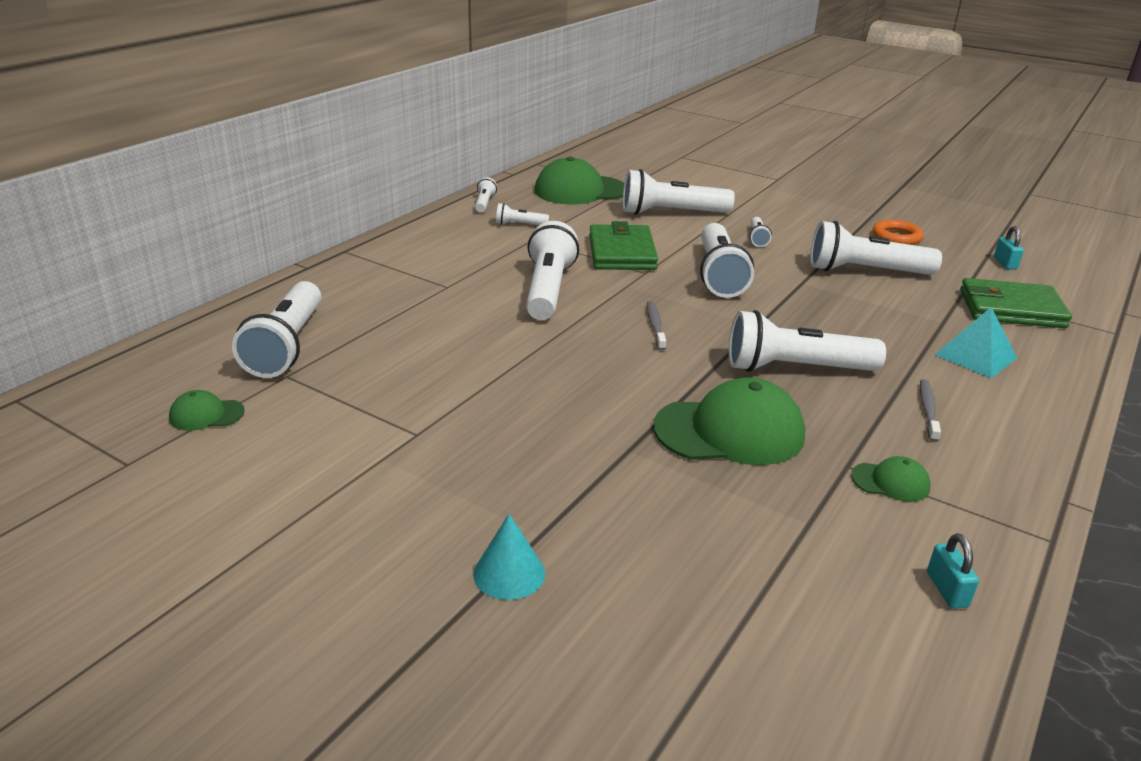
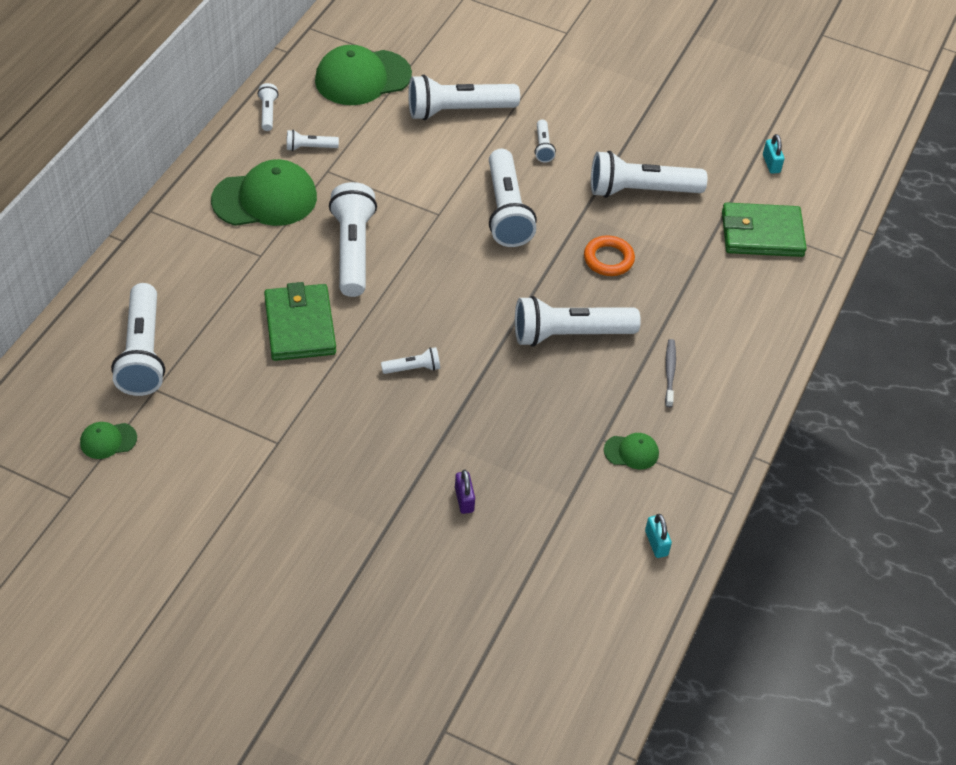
camera: 10 degrees left, 20 degrees up
(509, 573) = (370, 563): turquoise cone -> none
(601, 382) = (413, 368): none -> white flashlight
(622, 253) = (414, 185): green wallet -> green wallet (300, 326)
(655, 326) = (452, 291): grey toothbrush -> none
(656, 512) = (464, 499): none -> purple padlock
(729, 431) = (516, 413): green cap -> green cap (265, 198)
(896, 237) = (676, 130): orange ring -> orange ring (608, 259)
(975, 356) = (719, 302): turquoise pyramid -> none

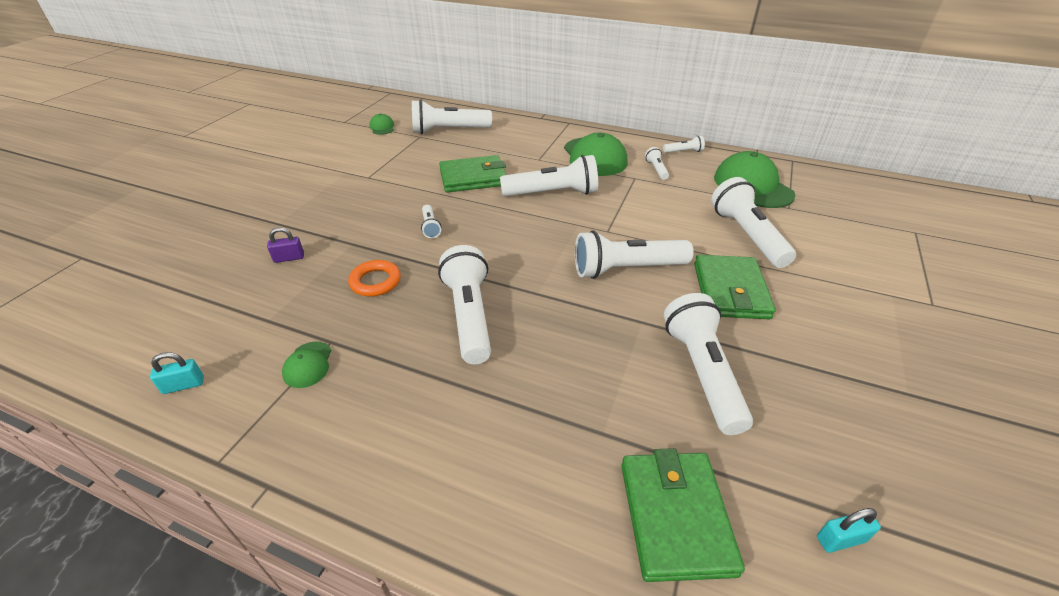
camera: 90 degrees right, 10 degrees down
(543, 147) = (730, 290): white flashlight -> green wallet
(608, 259) = (580, 344): orange ring -> orange ring (375, 282)
(669, 372) = (413, 399): grey toothbrush -> none

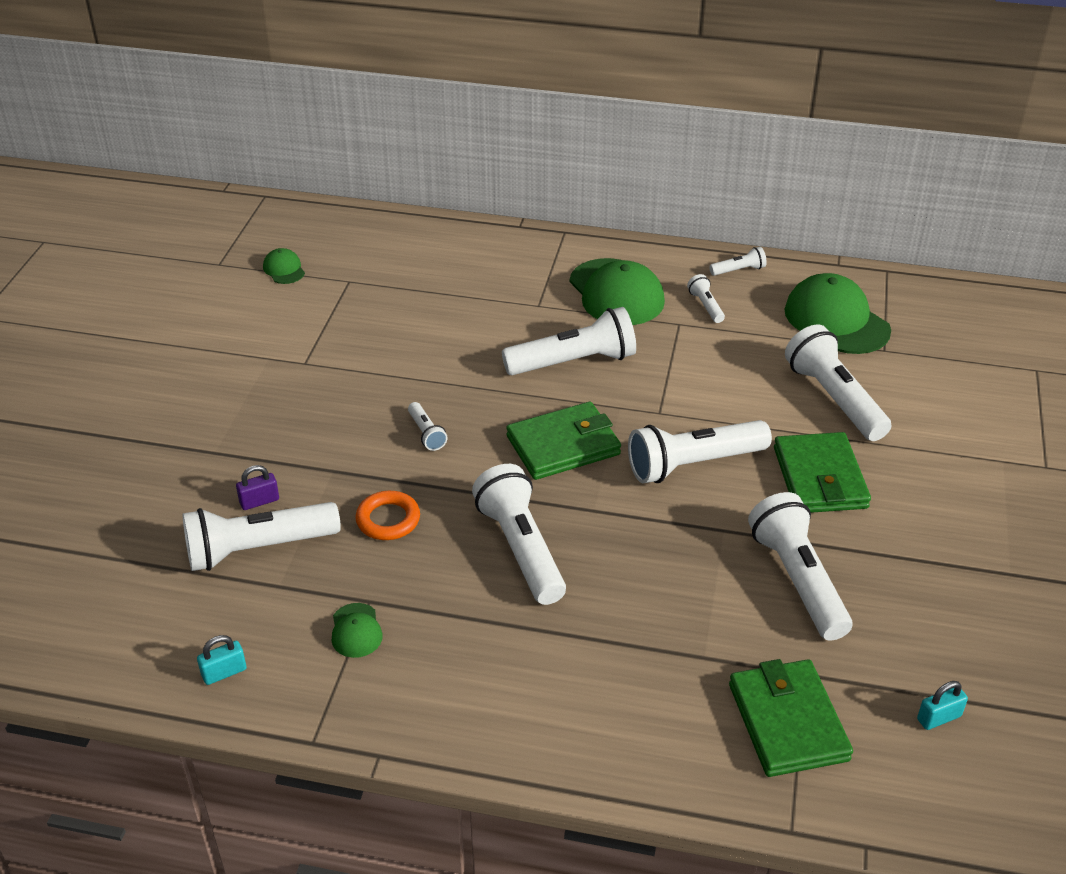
camera: 10 degrees left, 0 degrees up
(449, 130) = (389, 265): white flashlight -> white flashlight (258, 549)
(473, 178) = (456, 348): green wallet -> green wallet (563, 445)

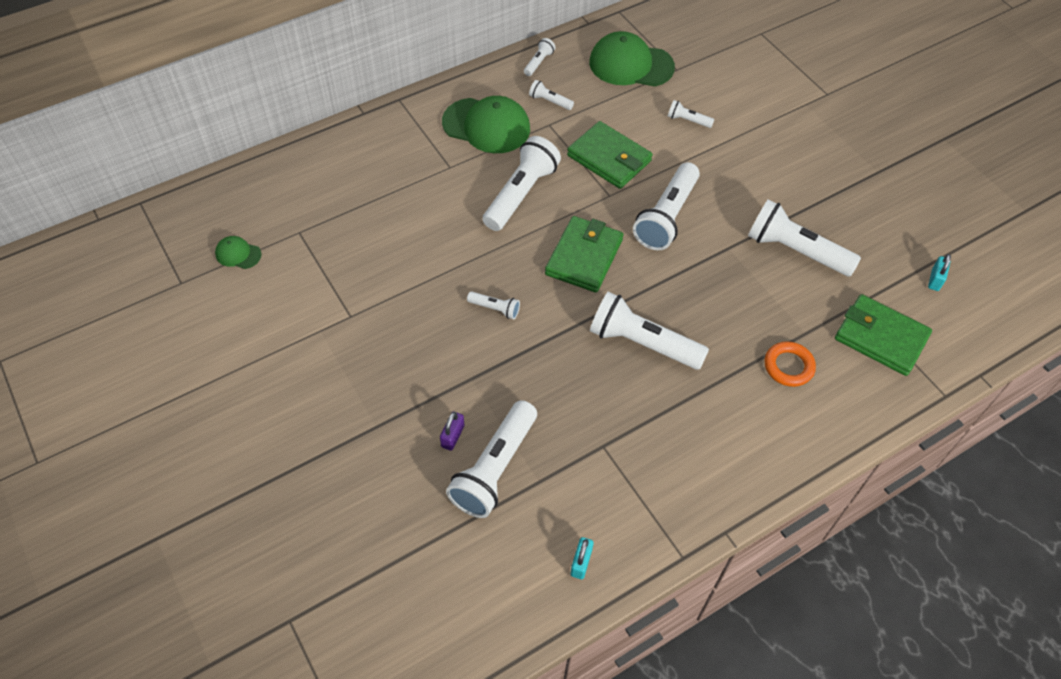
camera: 45 degrees left, 15 degrees up
(356, 631) = (619, 470): green cap -> none
(388, 520) = (547, 385): orange ring -> orange ring (788, 366)
(819, 478) = (736, 178): green wallet -> green wallet (609, 158)
(834, 399) = (688, 120): white flashlight -> white flashlight, size x0.46

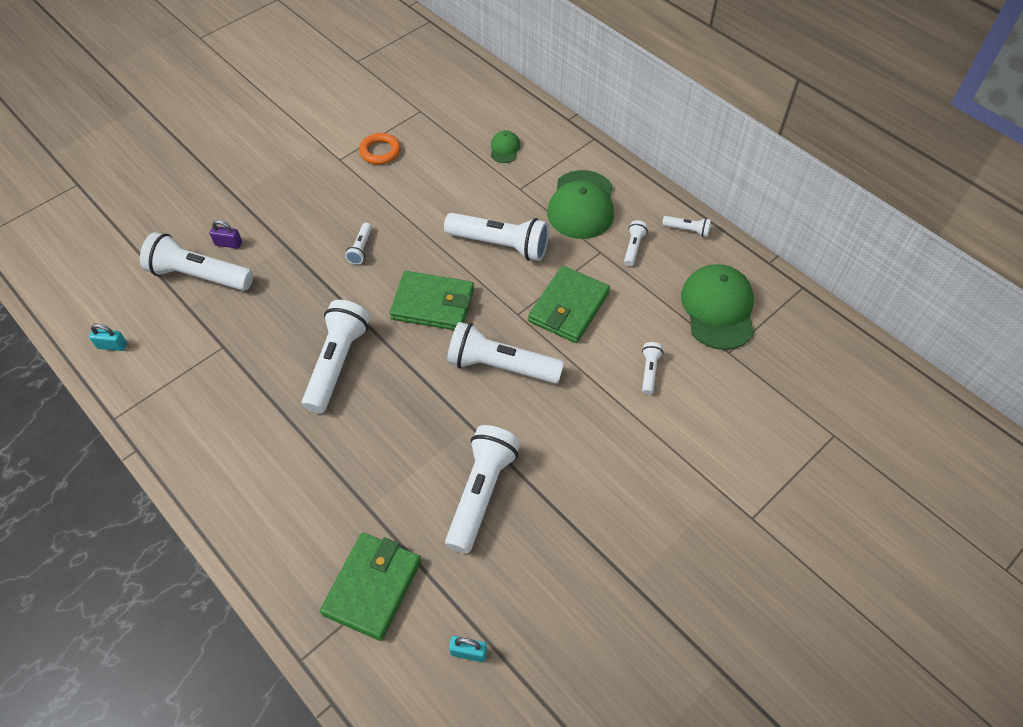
camera: 80 degrees right, 0 degrees up
(238, 254) = (390, 83): green cap -> green cap (504, 148)
(788, 366) = (323, 493): orange ring -> orange ring (380, 151)

